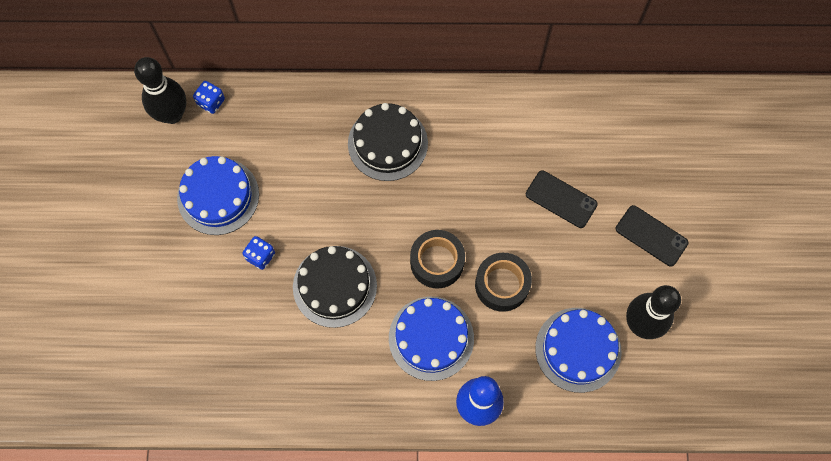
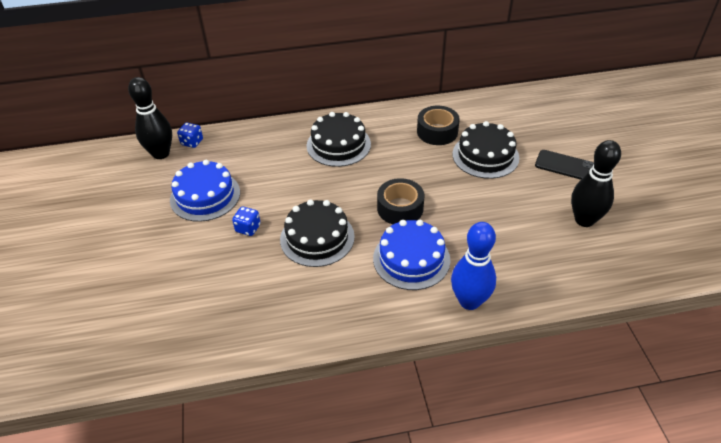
camera: 10 degrees left, 25 degrees down
(502, 285) = (459, 214): black tape -> black tape (437, 132)
(561, 199) = (485, 156): black phone -> black cake
(578, 349) = (540, 245): blue cake -> none

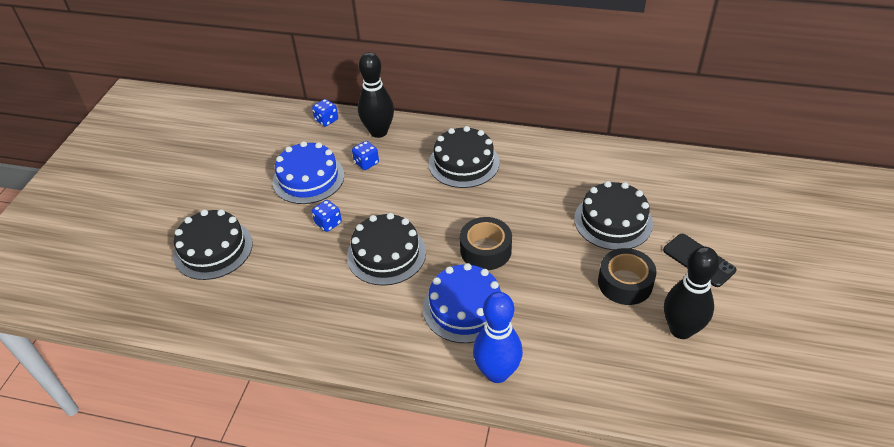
camera: 25 degrees right, 0 degrees up
(148, 285) = (213, 249): none -> black cake
(161, 153) = (293, 124): black bowling pin -> black bowling pin (378, 132)
(252, 168) = (366, 163): none -> blue dice
(437, 132) = (576, 178): black tape -> black tape (625, 283)

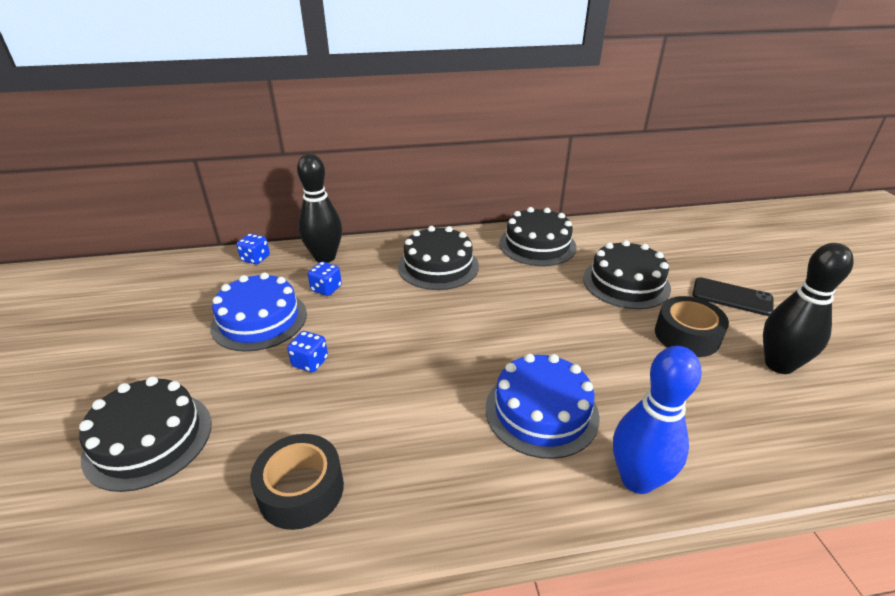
camera: 25 degrees left, 10 degrees down
(386, 254) = (405, 377): black cake -> black cake (537, 245)
(485, 250) = (520, 342): black tape -> black tape (301, 490)

